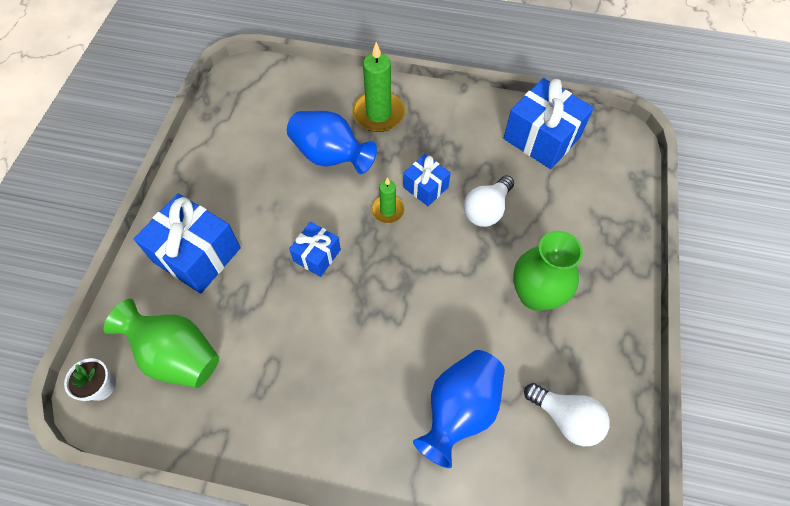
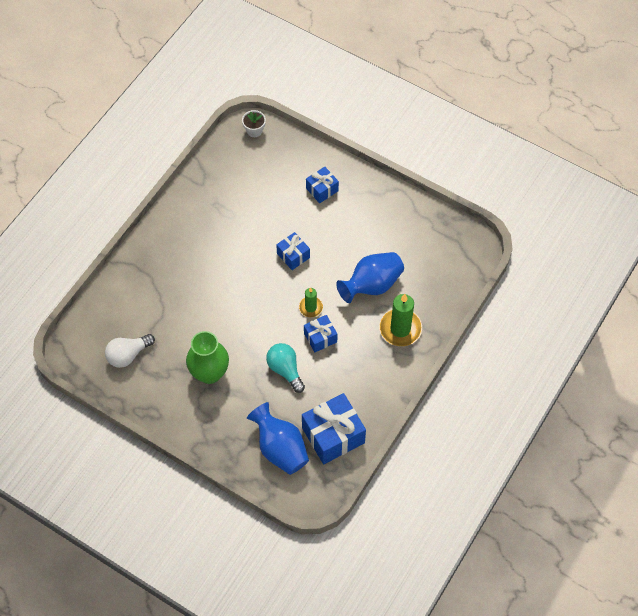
camera: 110 degrees right, 0 degrees up
(177, 355) = (257, 168): green vase -> none
(197, 255) = (322, 189): blue gift -> blue gift, size x0.56
(460, 410) = (159, 301): blue vase -> blue vase (280, 448)
(486, 210) = (285, 370): white light bulb -> turquoise light bulb

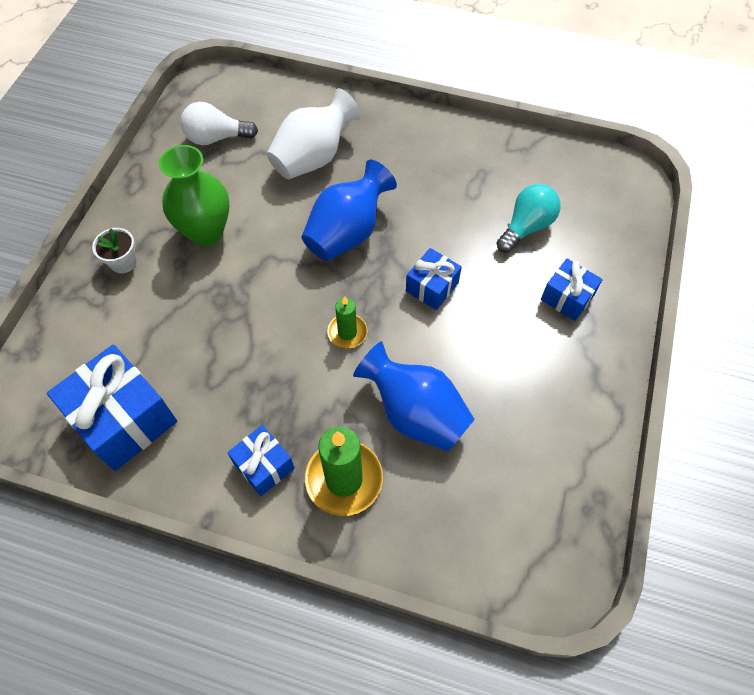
camera: 75 degrees right, 0 degrees up
(128, 355) = (216, 138): white light bulb -> white light bulb turned 45 degrees counterclockwise
(168, 298) = (313, 158): none -> white vase
(254, 130) = (628, 186): white flower pot -> white flower pot (123, 262)
(280, 448) = (94, 349): blue vase -> blue vase (347, 232)
(285, 370) = (229, 324): turquoise light bulb -> turquoise light bulb (526, 227)
(320, 338) = (296, 359): blue gift -> blue gift (264, 466)

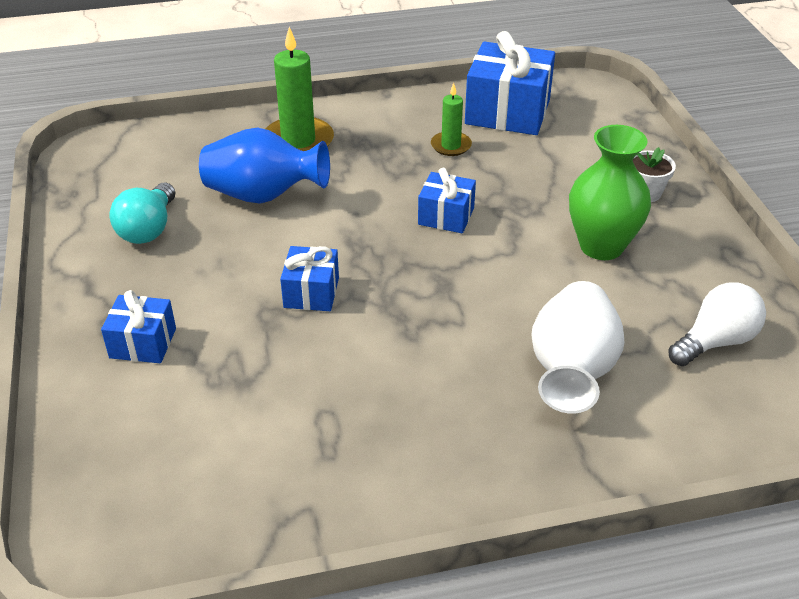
camera: 150 degrees right, 20 degrees down
(264, 466) = (370, 127): blue gift -> blue gift (446, 216)
(347, 232) = (449, 306): blue vase -> none
(347, 332) = (372, 224): green candle -> green candle (451, 146)
(526, 227) = (228, 403): turquoise light bulb -> turquoise light bulb (148, 229)

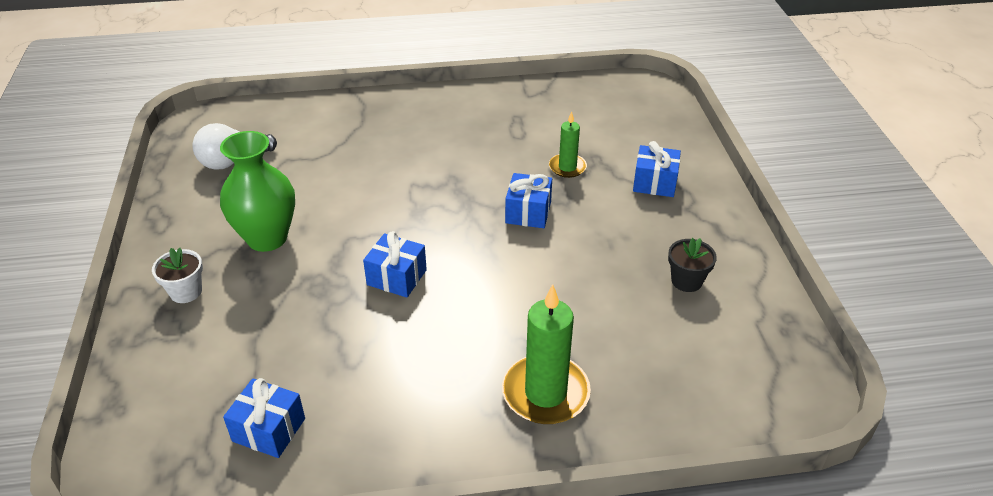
camera: 175 degrees left, 0 degrees up
(148, 229) = (686, 281): turquoise light bulb -> black flower pot
(263, 195) = (579, 313): blue vase -> none
(451, 146) = (362, 372): green candle -> green candle (567, 167)
(507, 112) = (269, 430): blue gift -> blue gift, size x0.56
(571, 371) = (346, 149): white vase -> none

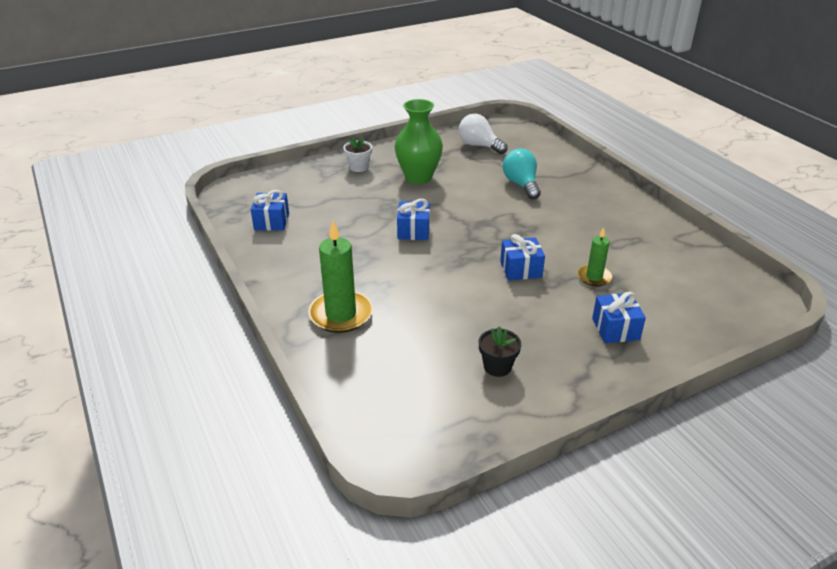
camera: 70 degrees right, 5 degrees down
(356, 157) = (521, 184): none -> turquoise light bulb

